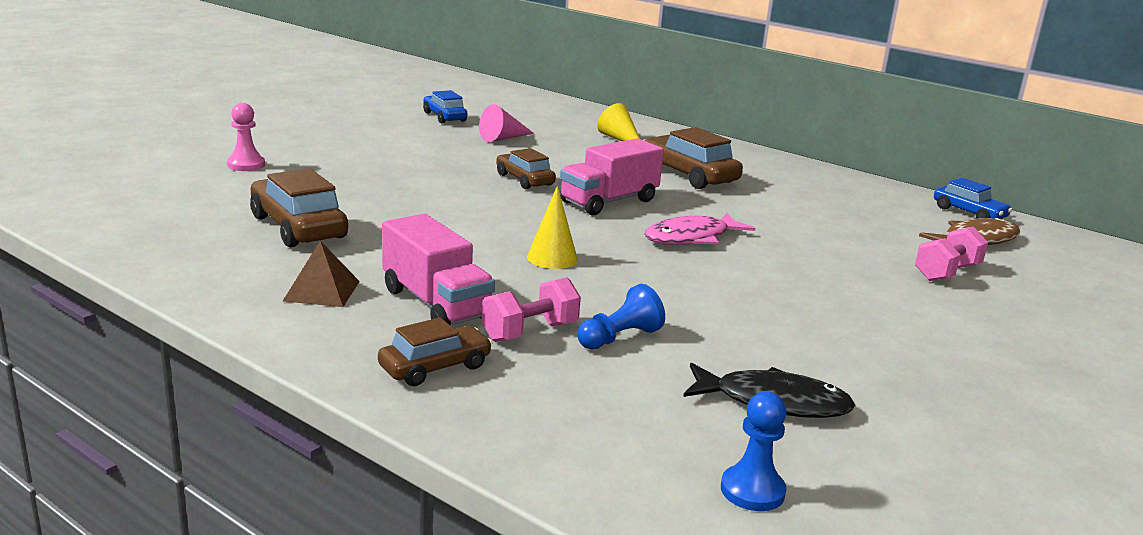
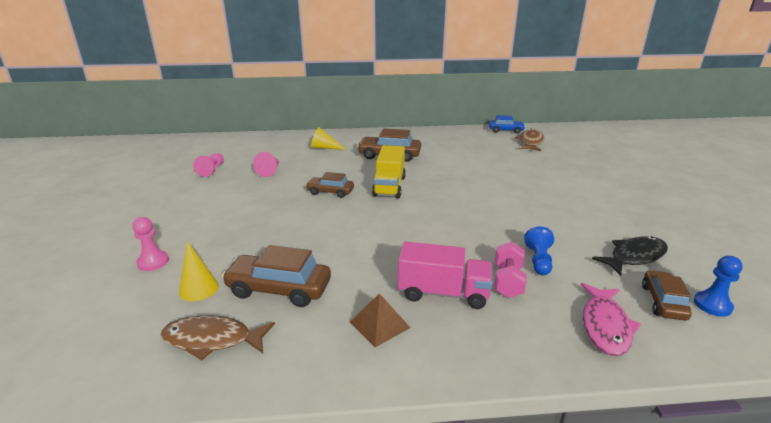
camera: 40 degrees left, 5 degrees up
(181, 232) = (212, 340): none -> brown fish
(435, 367) = (519, 332): brown car -> brown car (663, 302)
(444, 117) = (212, 170): blue car -> pink pawn
(552, 258) = (431, 232): yellow cone -> yellow cone (199, 289)
(609, 202) = (389, 186): pink truck -> yellow truck
(691, 238) = (455, 189): pink fish -> pink fish (605, 326)
(946, 273) = (552, 162): pink dumbbell -> none

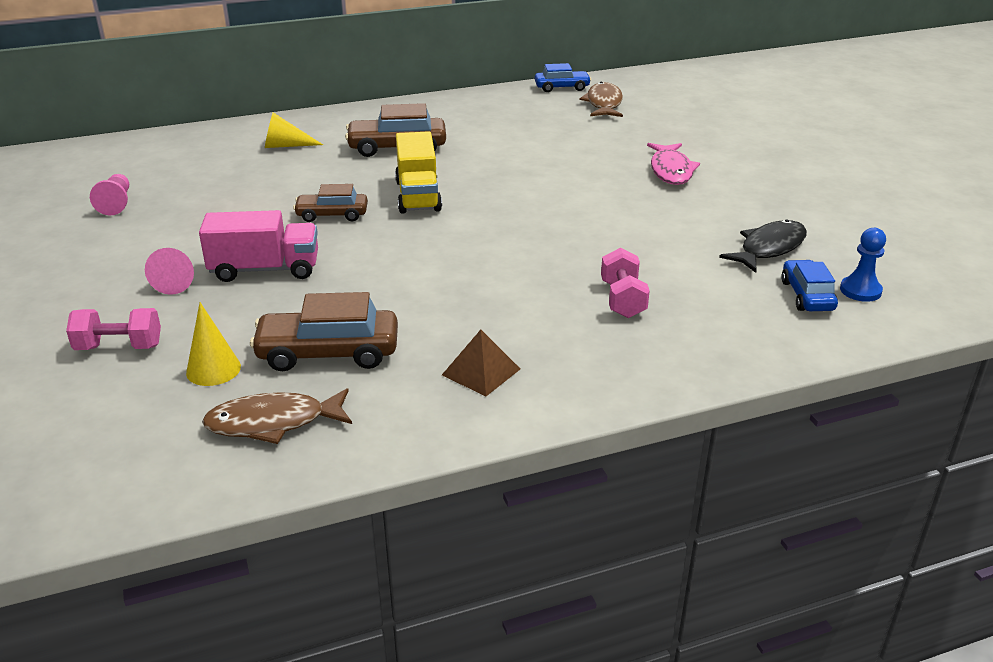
camera: 15 degrees left, 5 degrees up
(153, 262) = (119, 347): pink pawn -> pink dumbbell
(270, 171) = (216, 193): pink cone -> pink cone (176, 280)
(443, 293) = (547, 325): pink truck -> pink truck (265, 269)
(538, 260) = (654, 269): blue pawn -> none
(605, 326) = (746, 331): pink fish -> pink fish (671, 171)
(663, 302) = (807, 295): brown car -> blue car

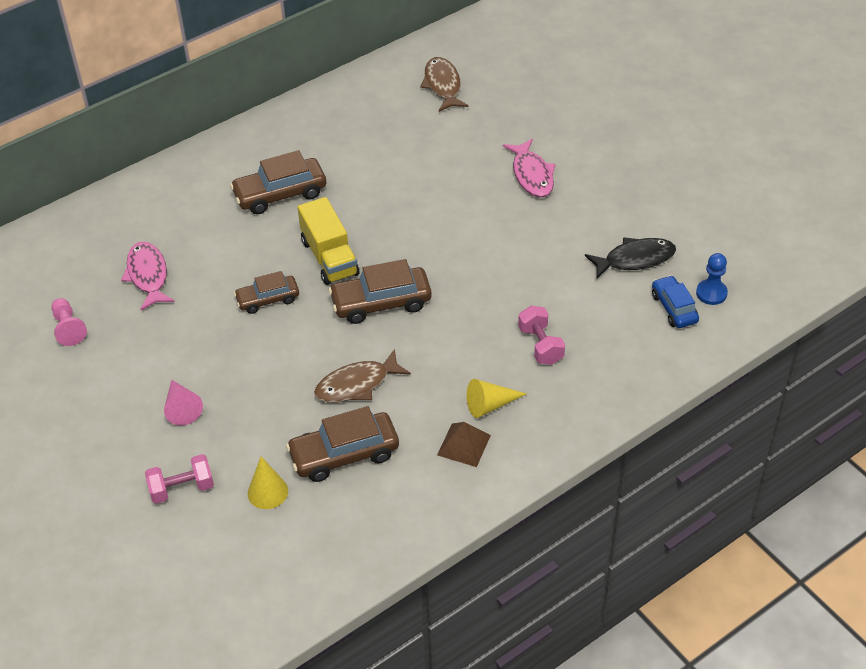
camera: 15 degrees left, 15 degrees up
(225, 180) = (148, 275): none -> pink fish
(265, 269) = (247, 378): pink truck -> none
(273, 422) = (339, 529): brown fish -> brown fish (357, 384)
(286, 145) = (175, 213): yellow cone -> yellow cone (490, 405)
(452, 236) = (381, 303): none -> brown car
(562, 87) = (395, 67): blue car -> none
(769, 248) = (635, 259): black fish -> black fish turned 45 degrees clockwise

